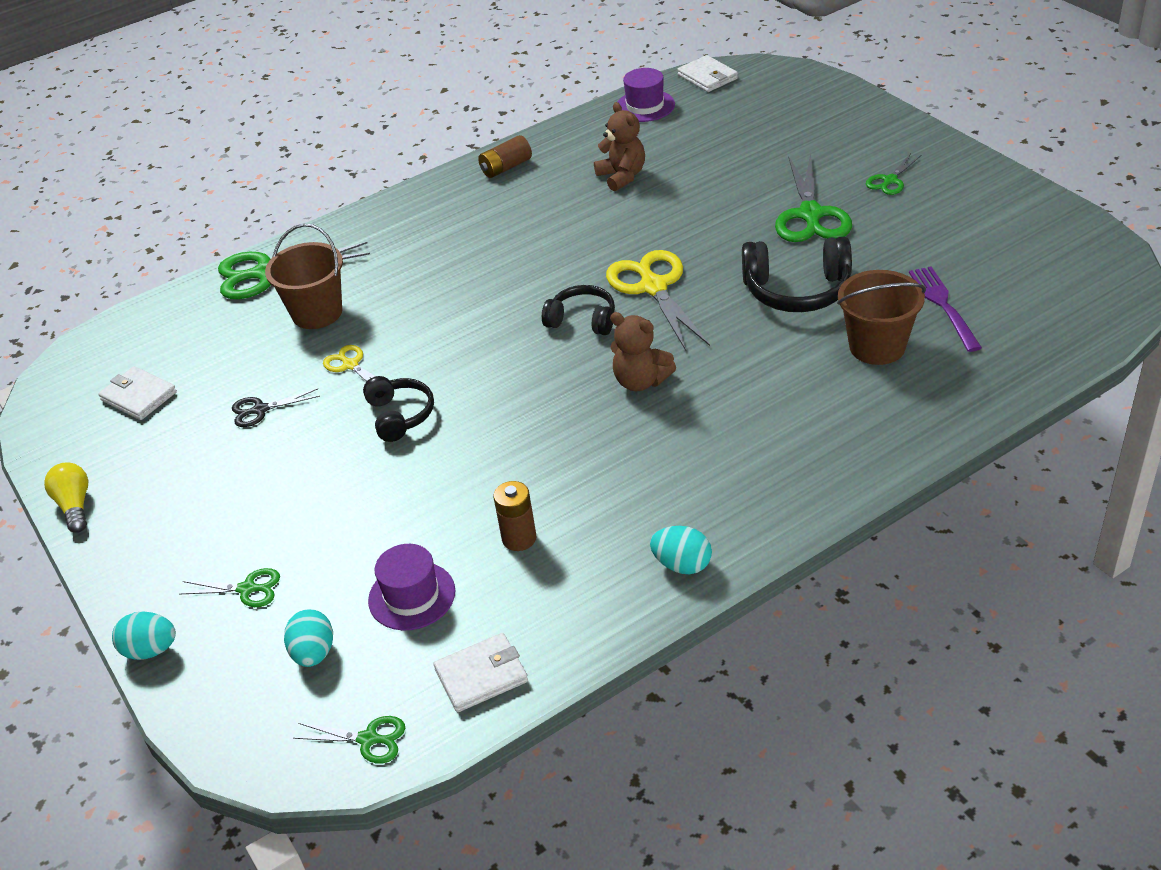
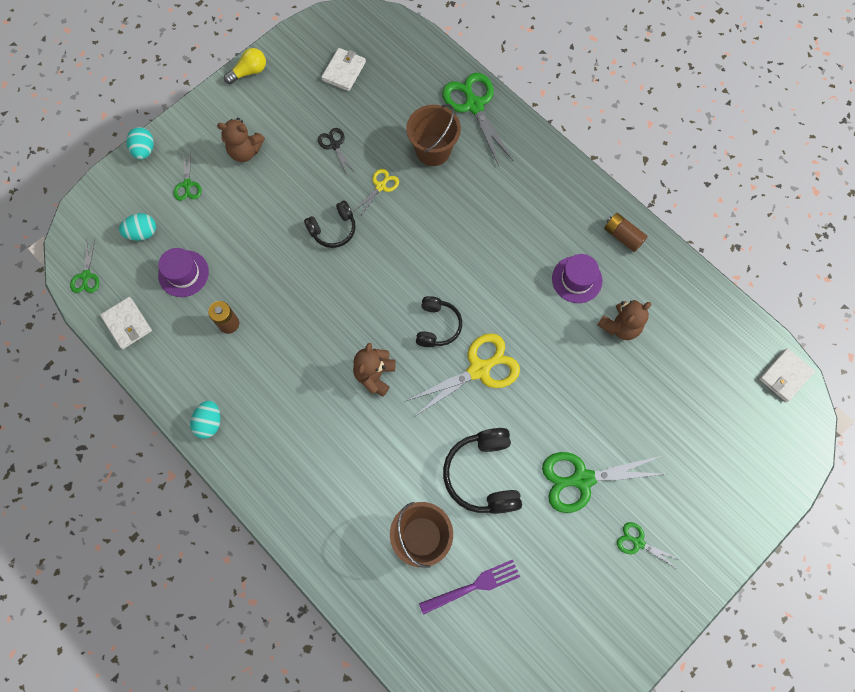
camera: 75 degrees right, 30 degrees up
(220, 513) = (245, 151): none -> brown teddy bear
(645, 106) = (728, 329): purple hat -> purple hat (577, 279)

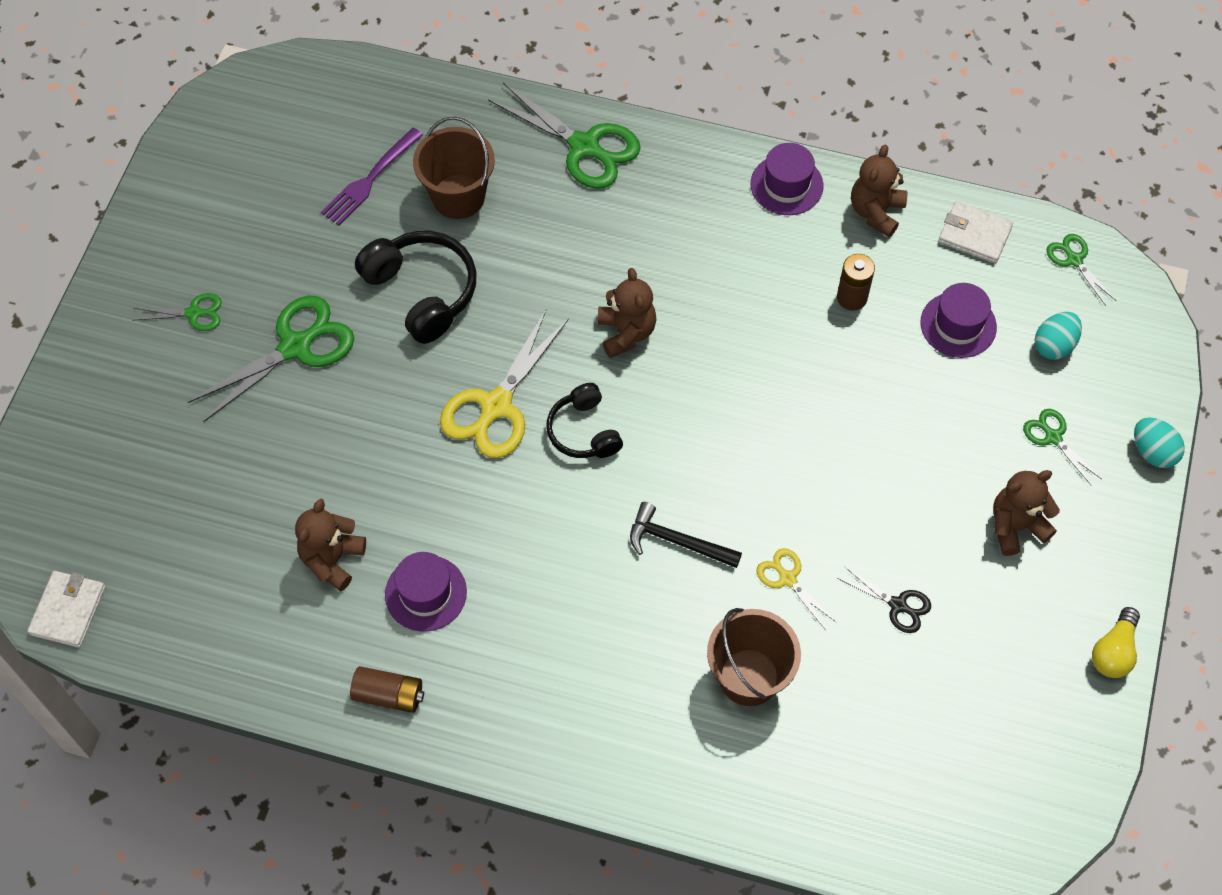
camera: 150 degrees right, 10 degrees down
(171, 372) = (876, 212): none -> brown teddy bear
(209, 422) = (786, 185): turquoise egg -> purple hat
(333, 229) = (809, 483): black headphones -> none
(344, 71) = (975, 735): white wallet -> none
(380, 186) = (787, 579): yellow scissors -> yellow scissors turned 135 degrees clockwise
(425, 236) = (677, 541): none -> black hammer
(474, 106) = (733, 789): green scissors -> green scissors (584, 146)

